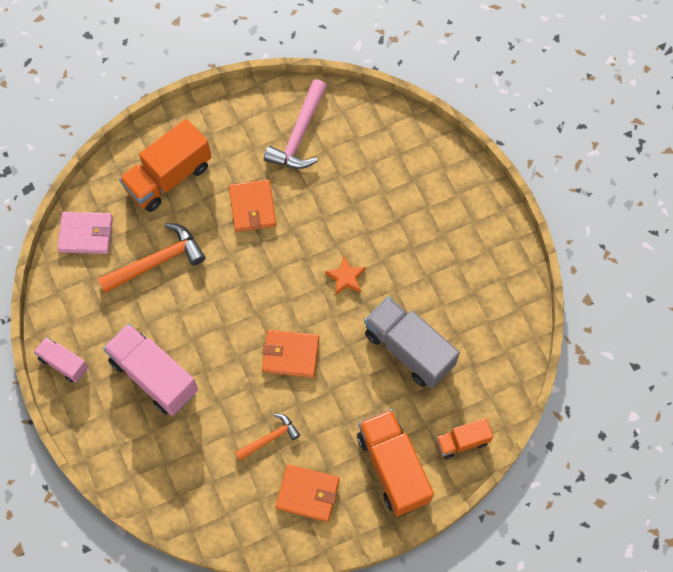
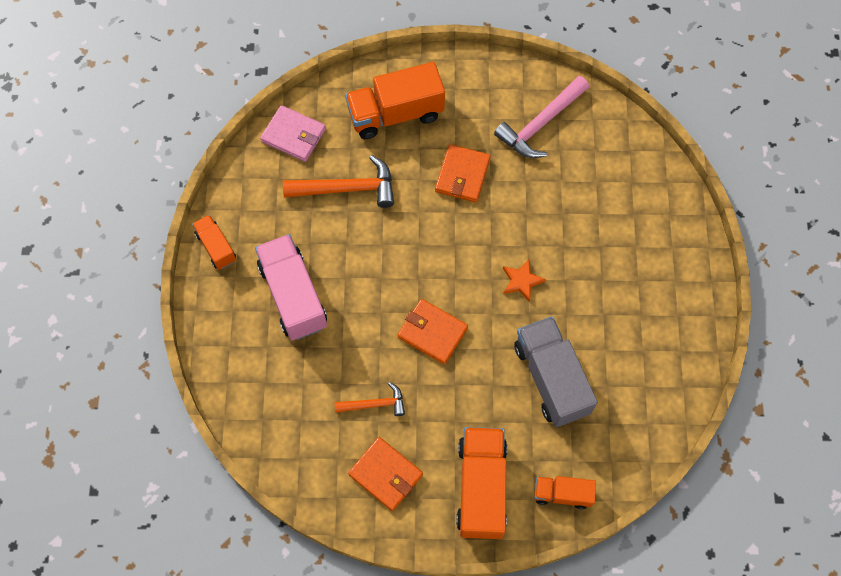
camera: 25 degrees right, 0 degrees up
(64, 363) = (216, 247): pink truck -> orange truck

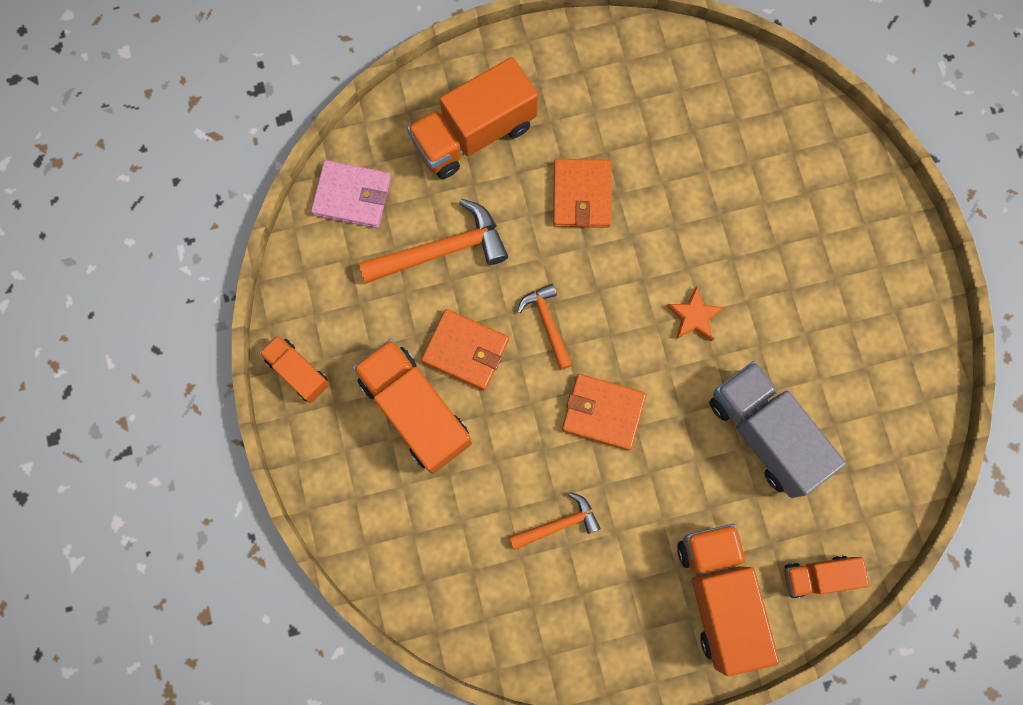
camera: 15 degrees left, 10 degrees up
(293, 296) = (415, 410): pink truck -> orange truck
(385, 474) = (598, 610): orange wallet -> orange wallet (465, 350)
(410, 259) = (547, 323): none -> orange hammer
(540, 124) = (660, 102): pink hammer -> none

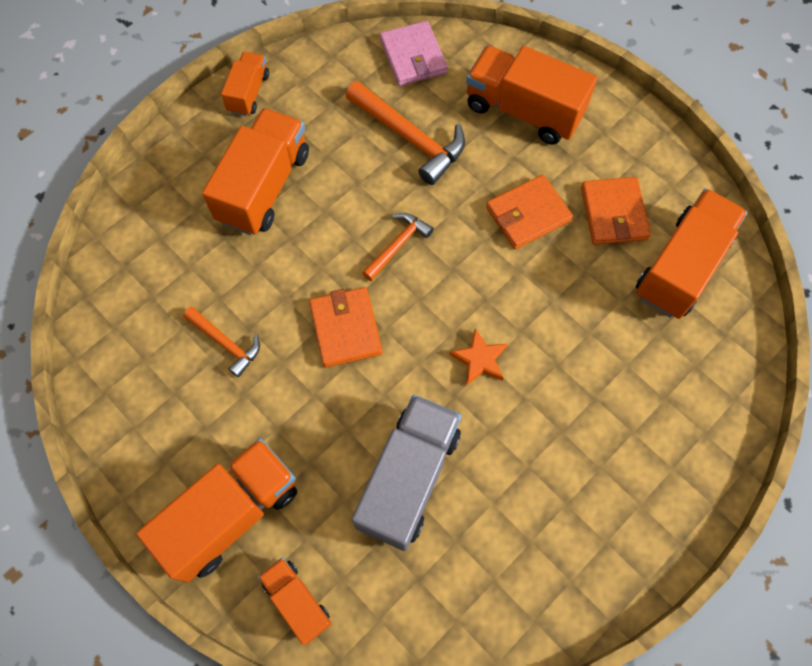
camera: 60 degrees right, 10 degrees down
(465, 350) = (336, 197): orange wallet -> orange wallet (613, 213)
(703, 104) = (681, 267): none -> orange truck

